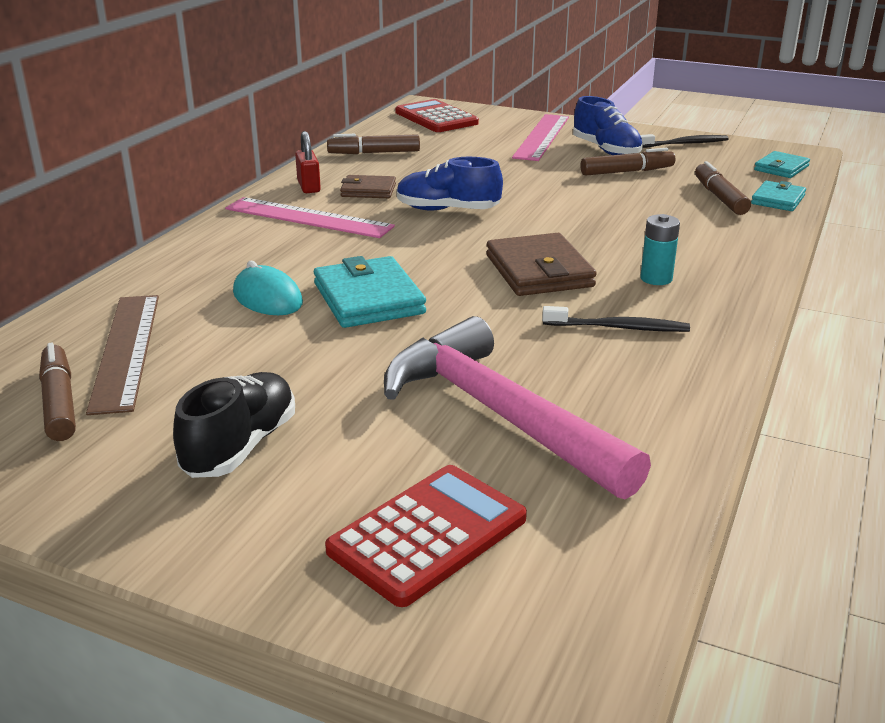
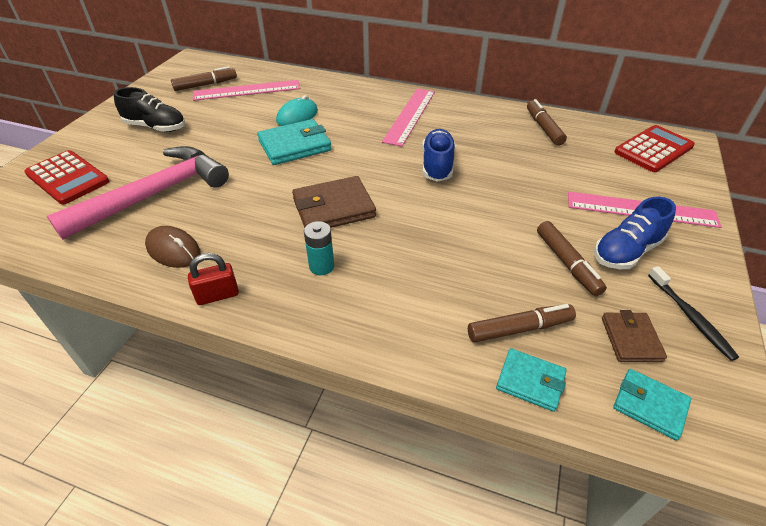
camera: 85 degrees right, 15 degrees up
(126, 350) = (247, 90): brown ruler -> pink ruler
(309, 187) = (463, 110): red padlock -> red padlock (217, 295)
(368, 190) = (464, 132): brown wallet -> brown wallet (631, 339)
(619, 327) = (244, 242): black toothbrush -> none
(643, 380) = (173, 250): none -> brown mouse

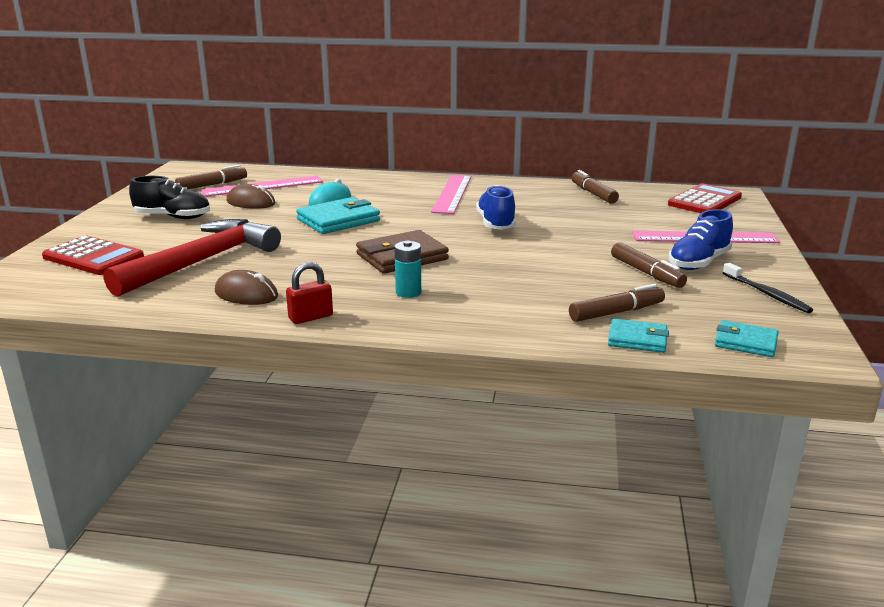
camera: 10 degrees left, 20 degrees down
(155, 195) = (202, 261): pink hammer -> red hammer
(228, 112) = (251, 202): none -> brown mouse
(631, 339) = (718, 310): brown wallet -> none

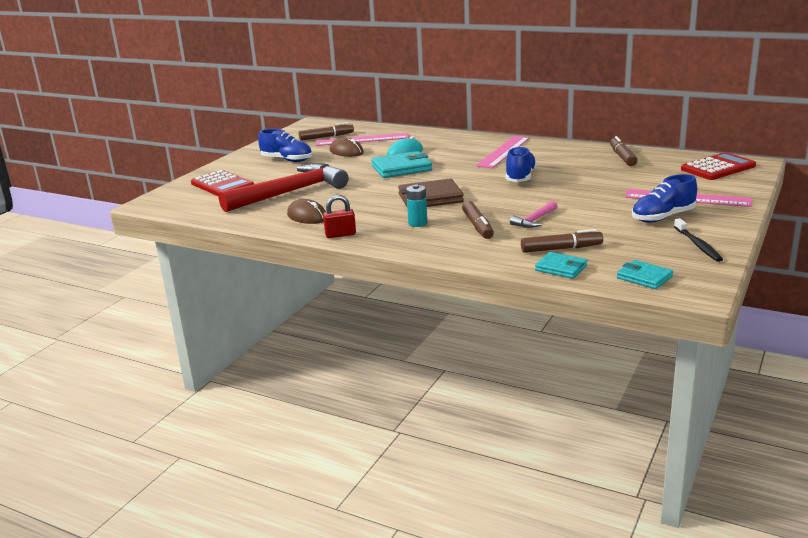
camera: 20 degrees right, 0 degrees up
(173, 217) = (287, 160): black shoe -> blue shoe
(554, 277) = (535, 220): none -> pink hammer
(646, 273) = (611, 222): brown marker -> brown marker (477, 226)

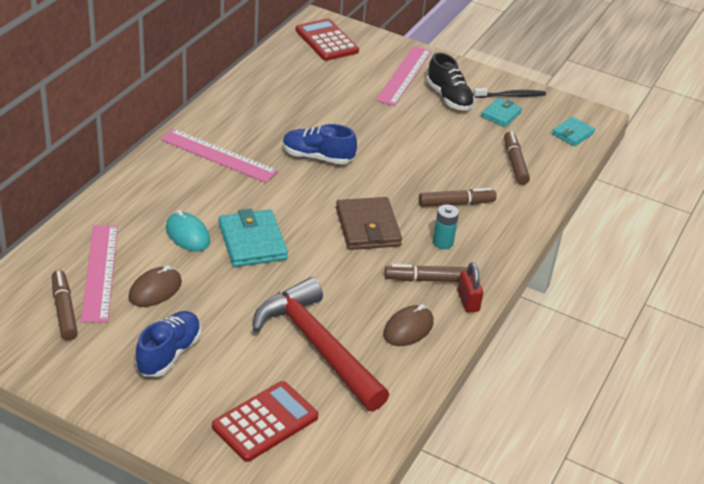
camera: 95 degrees left, 15 degrees up
(535, 220) = (445, 167): pink hammer -> none
(561, 268) = (555, 170): turquoise wallet -> turquoise wallet (501, 114)
(622, 157) = (272, 83): brown marker -> brown marker (426, 279)
(663, 217) = (449, 98): blue shoe -> black shoe

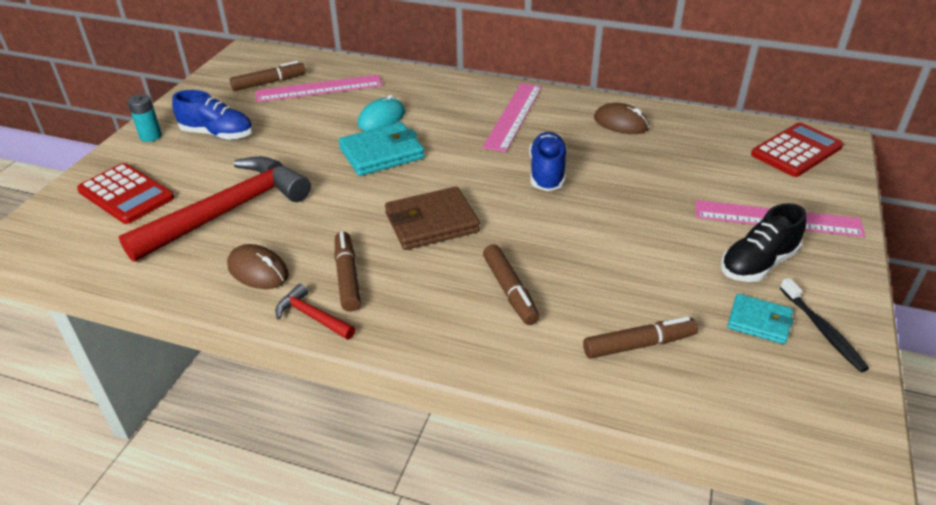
camera: 85 degrees right, 0 degrees up
(155, 290) = (300, 115): brown mouse -> brown mouse (621, 123)
(443, 242) = (423, 285): turquoise battery -> turquoise battery (151, 136)
(468, 301) = (312, 316): red padlock -> red hammer
(572, 134) = (772, 416): turquoise wallet -> none

